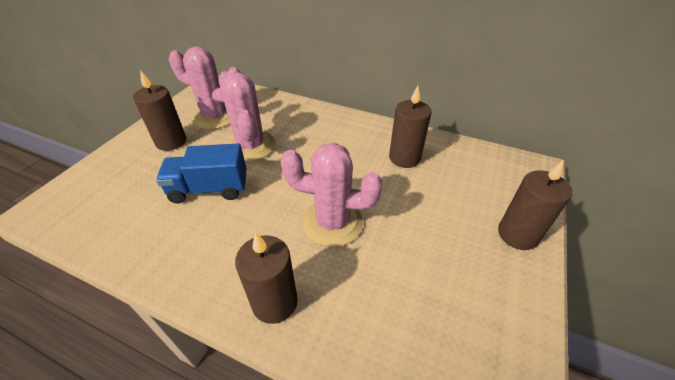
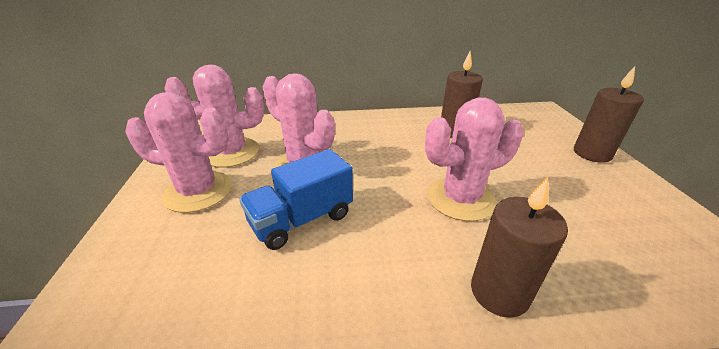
camera: 30 degrees left, 10 degrees down
(171, 141) = (198, 191): brown candle -> pink cactus

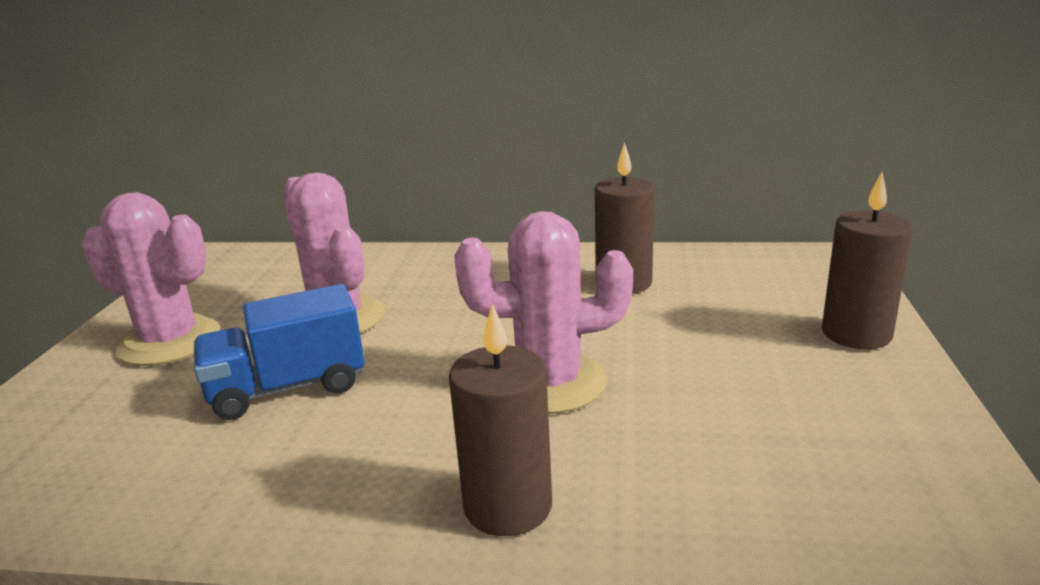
camera: 15 degrees right, 10 degrees down
(231, 152) = (243, 294): pink cactus -> none

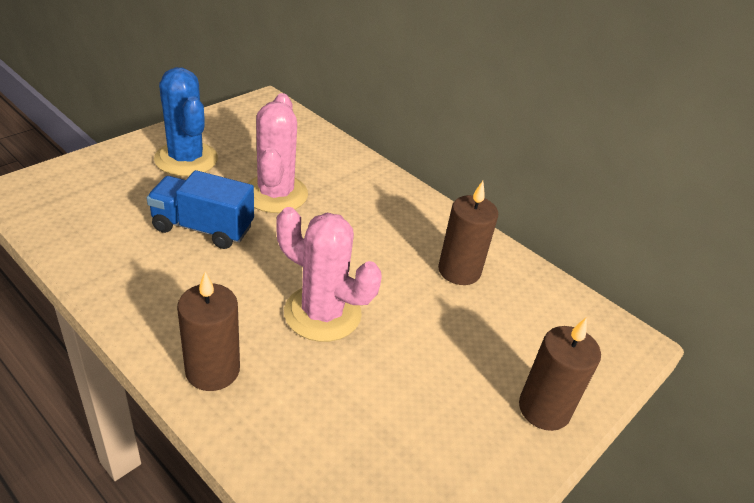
camera: 30 degrees right, 15 degrees up
(170, 341) = (186, 159): pink cactus -> blue cactus

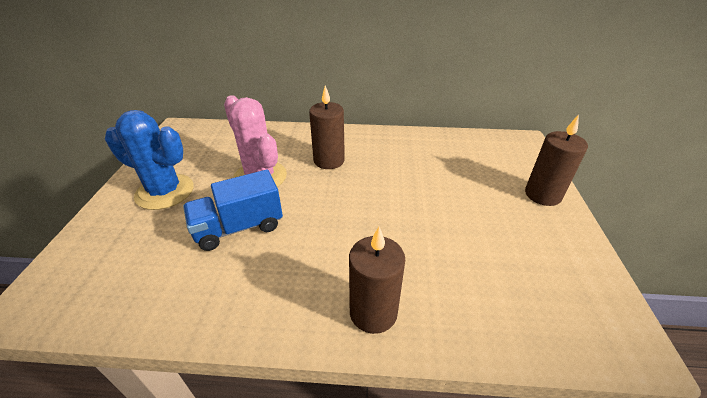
camera: 35 degrees left, 0 degrees up
(322, 313) = (384, 226): pink cactus -> none
(459, 271) = (416, 156): brown candle -> brown candle (329, 160)

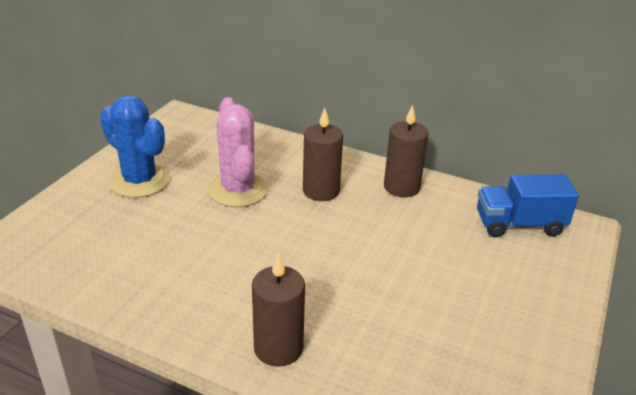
camera: 20 degrees right, 5 degrees down
(239, 227) = (193, 235): blue truck -> blue truck (519, 225)
(542, 195) = (551, 296): brown candle -> brown candle (401, 187)

